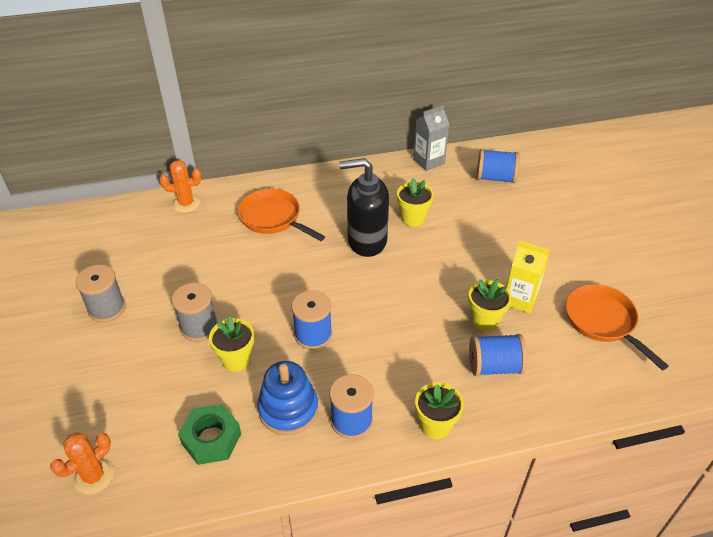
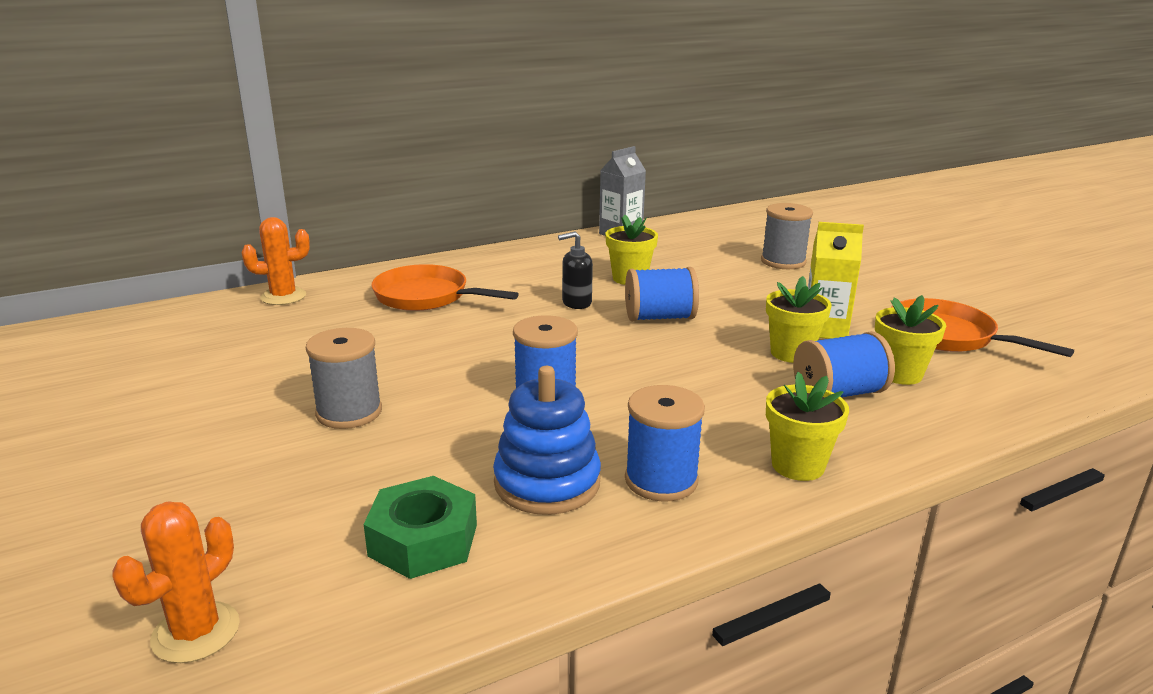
camera: 15 degrees left, 20 degrees down
(107, 308) = (173, 412): grey spool -> grey spool (783, 262)
(236, 359) = (429, 439): yellow flower pot -> yellow flower pot (899, 374)
(366, 241) = (576, 303): black soap dispenser -> black soap dispenser, size x0.49
(495, 178) = (715, 239): blue spool -> blue spool (660, 317)

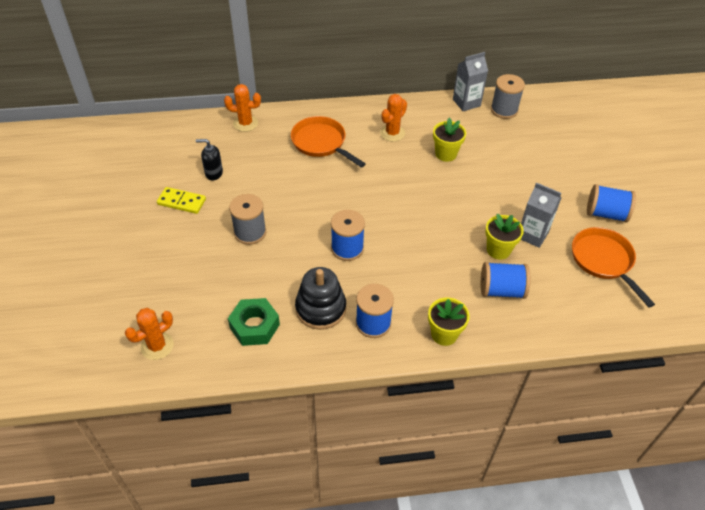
camera: 20 degrees right, 25 degrees up
(190, 400) = (181, 202): none -> yellow domino
(534, 272) = (392, 133): none -> orange cactus
(547, 483) = (320, 308): blue stacking toy -> black stacking toy
(576, 303) = (402, 171): black soap dispenser -> black soap dispenser (213, 173)
(660, 317) = (442, 197): blue spool -> blue spool (606, 213)
(783, 262) = (554, 160): grey spool -> grey spool (504, 110)
(824, 330) = (532, 235): yellow carton -> grey carton
(899, 374) = (548, 285): yellow flower pot -> none

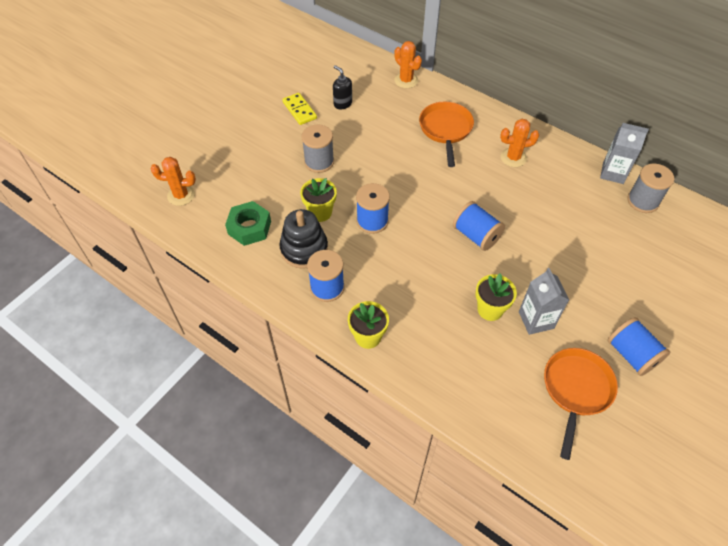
camera: 45 degrees right, 5 degrees up
(446, 154) = (539, 203): yellow flower pot -> yellow flower pot (320, 212)
(501, 290) = (453, 341): blue spool -> blue spool (476, 235)

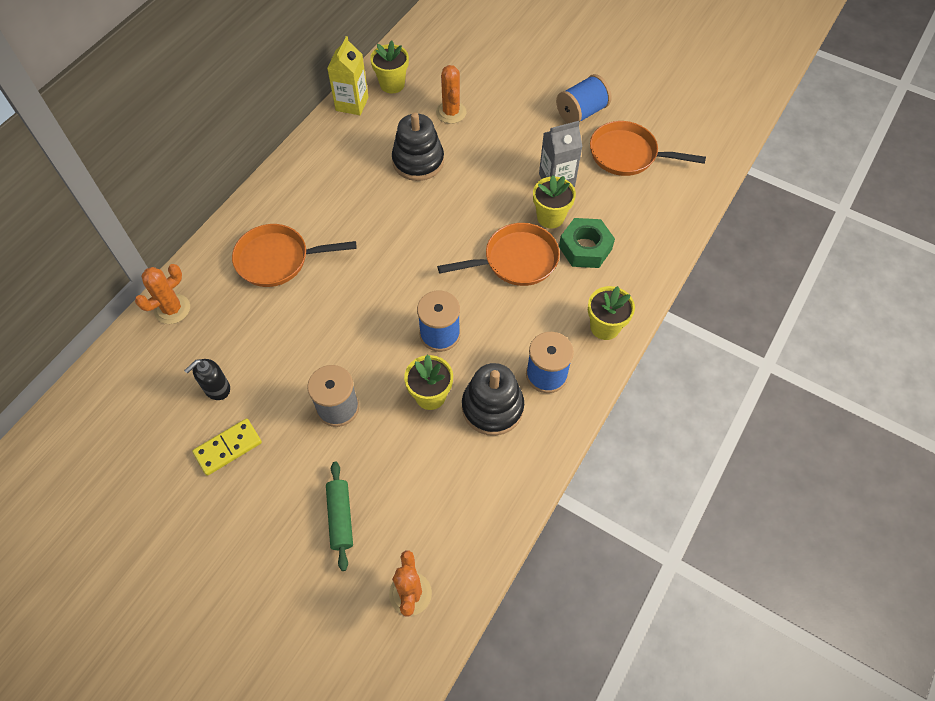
camera: 95 degrees left, 5 degrees up
(240, 162) = (340, 517): none -> green rolling pin
(249, 228) = (463, 481): green nut -> green nut (585, 248)
(441, 278) = (516, 260): none -> orange pan
(476, 235) = (452, 228): blue spool -> none
(513, 158) = (328, 190): orange cactus -> orange cactus (451, 112)
(550, 216) = (418, 161): none -> black stacking toy
(613, 173) = (352, 104): grey carton -> yellow carton
(643, 201) = (392, 84): grey spool -> yellow flower pot

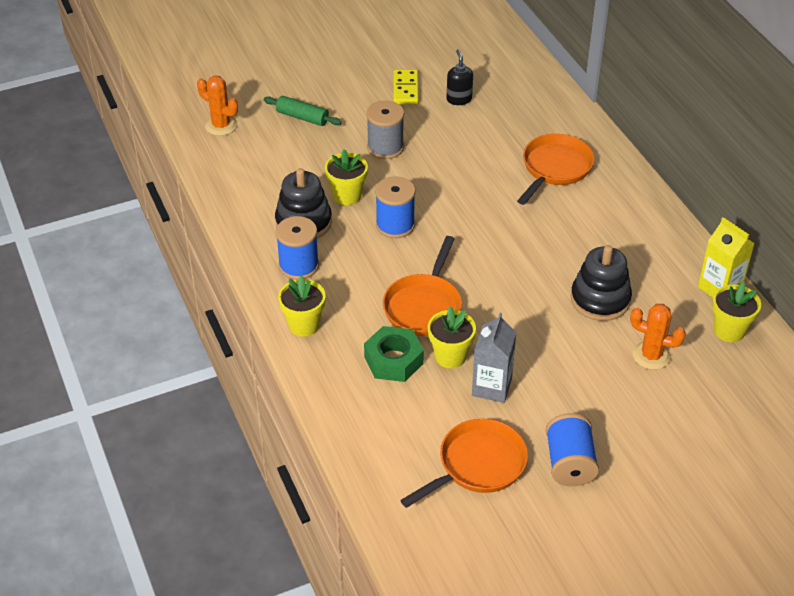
camera: 125 degrees right, 15 degrees down
(172, 309) = (553, 101): orange cactus -> none

